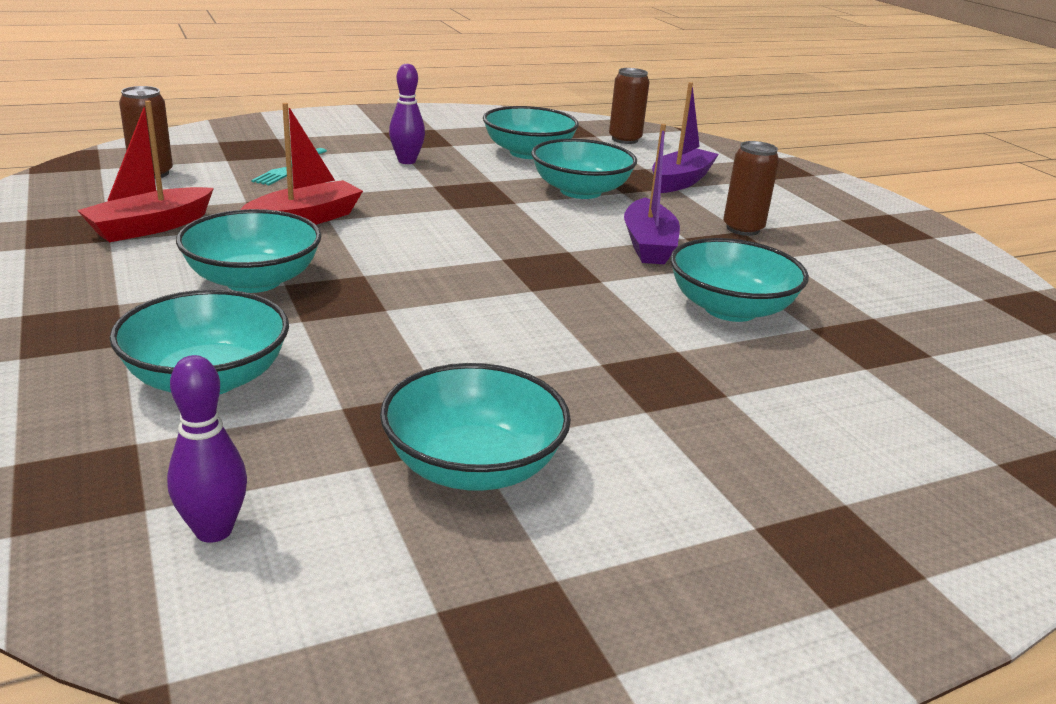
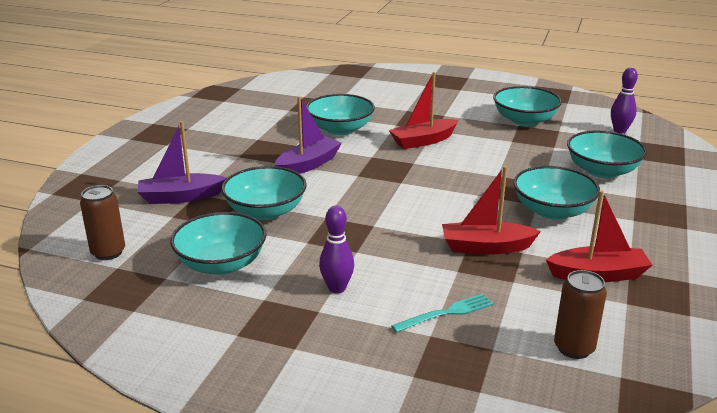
camera: 135 degrees left, 0 degrees up
(580, 332) = (423, 141): none -> red boat
(743, 229) = (235, 156): brown can -> none

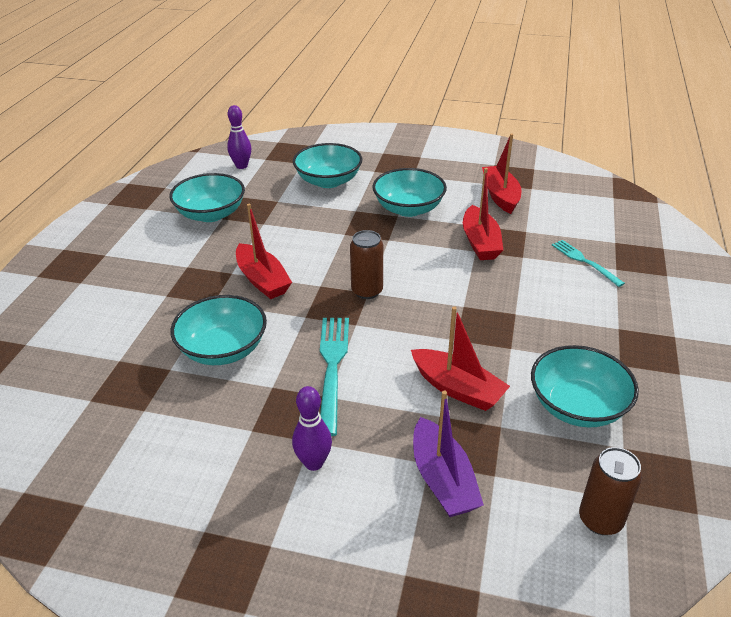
camera: 95 degrees left, 10 degrees up
(265, 211) = (457, 388): turquoise bowl -> red boat
(308, 165) = (332, 367): purple boat -> turquoise fork
(337, 288) = (580, 320): purple bowling pin -> purple bowling pin (314, 463)
(574, 348) = (594, 211): brown can -> brown can (367, 291)

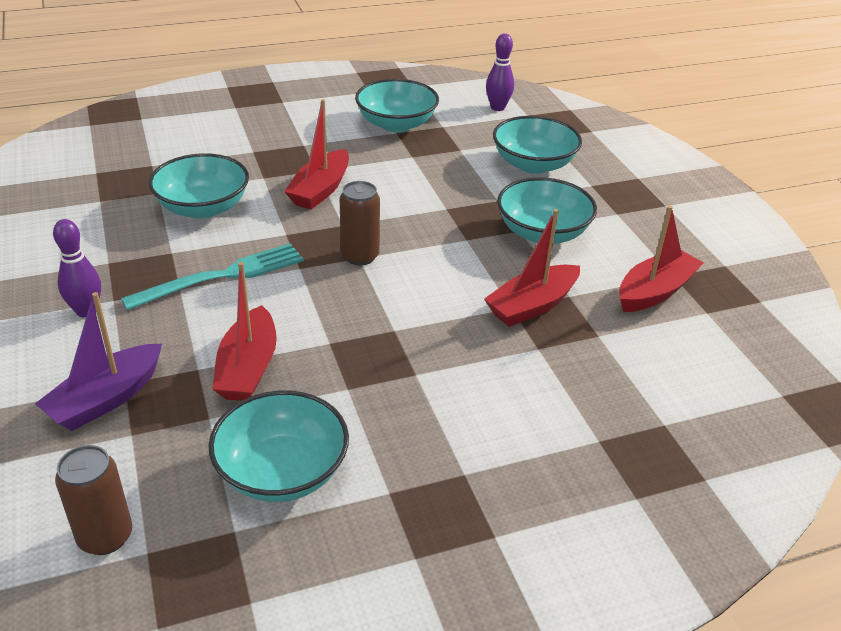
camera: 55 degrees right, 0 degrees up
(584, 261) = (584, 405): turquoise fork -> none

